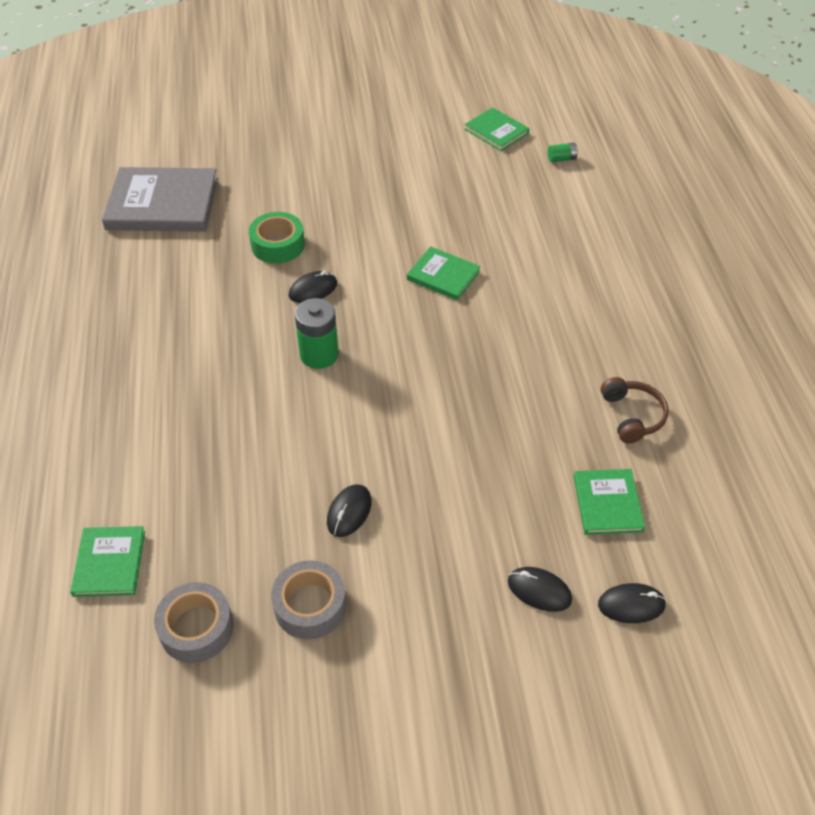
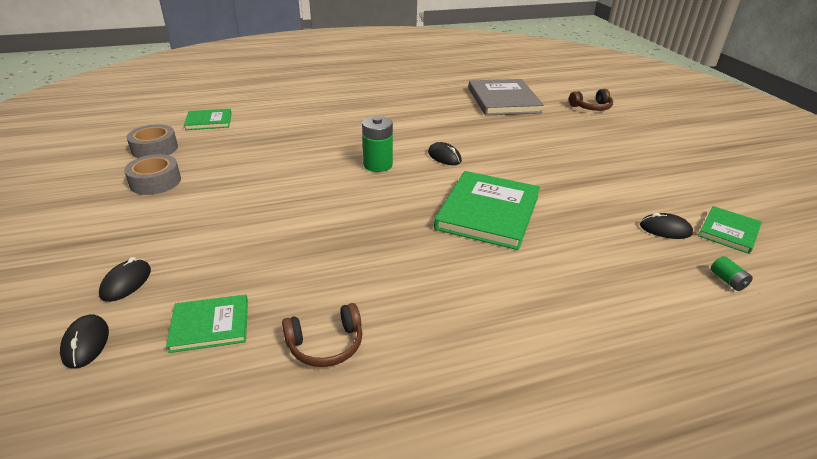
camera: 80 degrees right, 15 degrees down
(216, 132) = (591, 107): none -> brown headphones
(278, 245) = (485, 140): green tape -> none
(349, 512) = (229, 189): black mouse -> black mouse (665, 229)
(443, 275) = (488, 212): green book -> green book, size x1.84

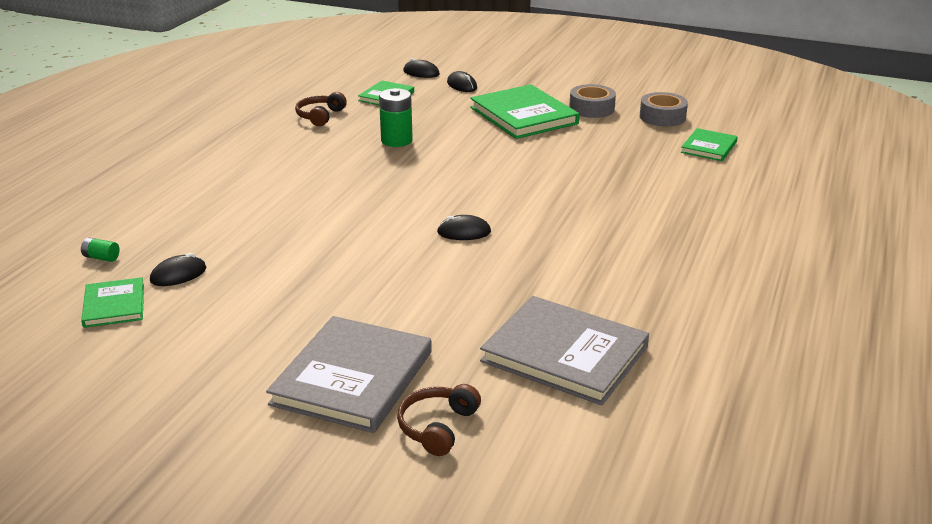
camera: 130 degrees right, 5 degrees down
(378, 165) = (496, 194): green battery -> green battery (396, 141)
(488, 212) = (343, 209): green book -> green book (524, 115)
(607, 133) = (353, 378): none -> grey book

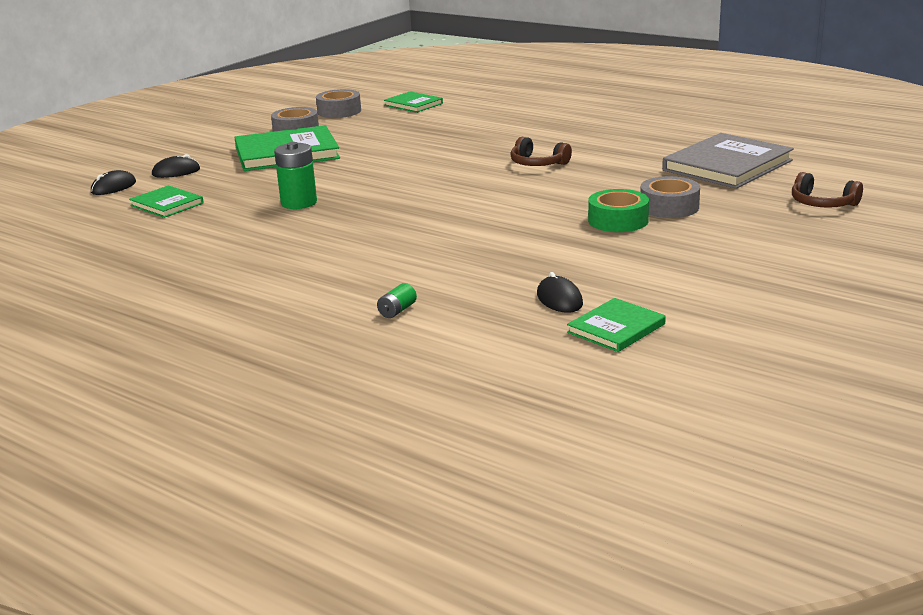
camera: 75 degrees left, 5 degrees down
(101, 258) = (502, 342): green battery -> green battery (397, 311)
(114, 305) = (616, 328): green book -> green book turned 45 degrees counterclockwise
(320, 116) = (190, 236): brown headphones -> brown headphones (538, 163)
(353, 378) = (758, 227): grey book -> none
(367, 291) = (618, 220): none -> green tape
(411, 319) = (669, 207): none -> grey tape
(464, 232) = (523, 185): black mouse -> none

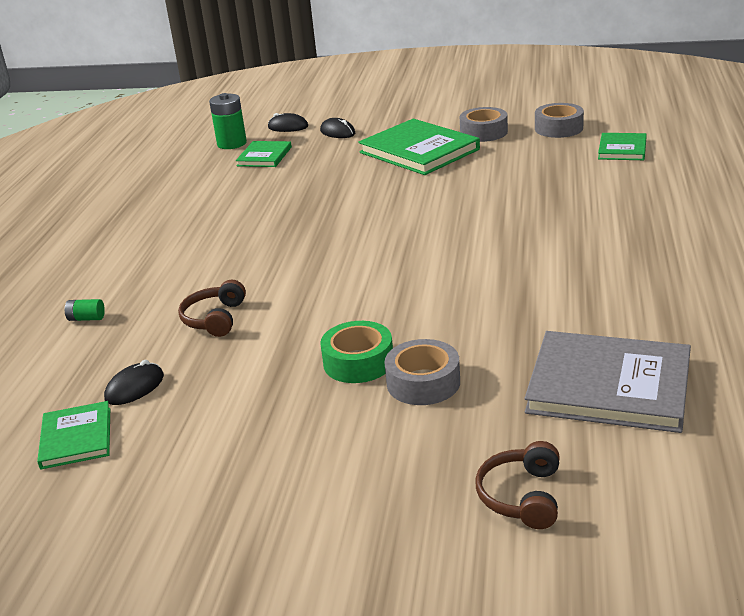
camera: 65 degrees right, 5 degrees up
(299, 203) = (301, 199): green battery -> green battery (232, 143)
(538, 163) = (499, 267): brown headphones -> brown headphones (215, 319)
(616, 328) = (76, 438): green book -> green book turned 60 degrees clockwise

